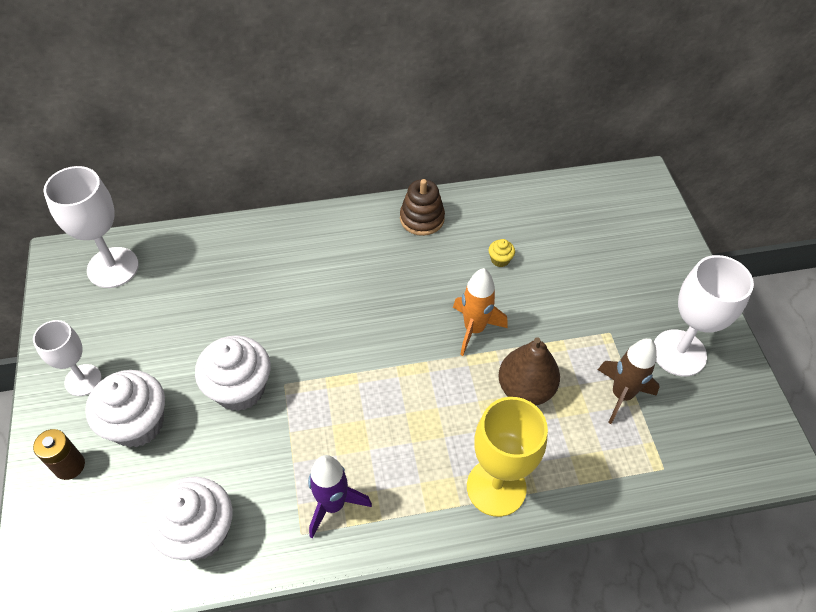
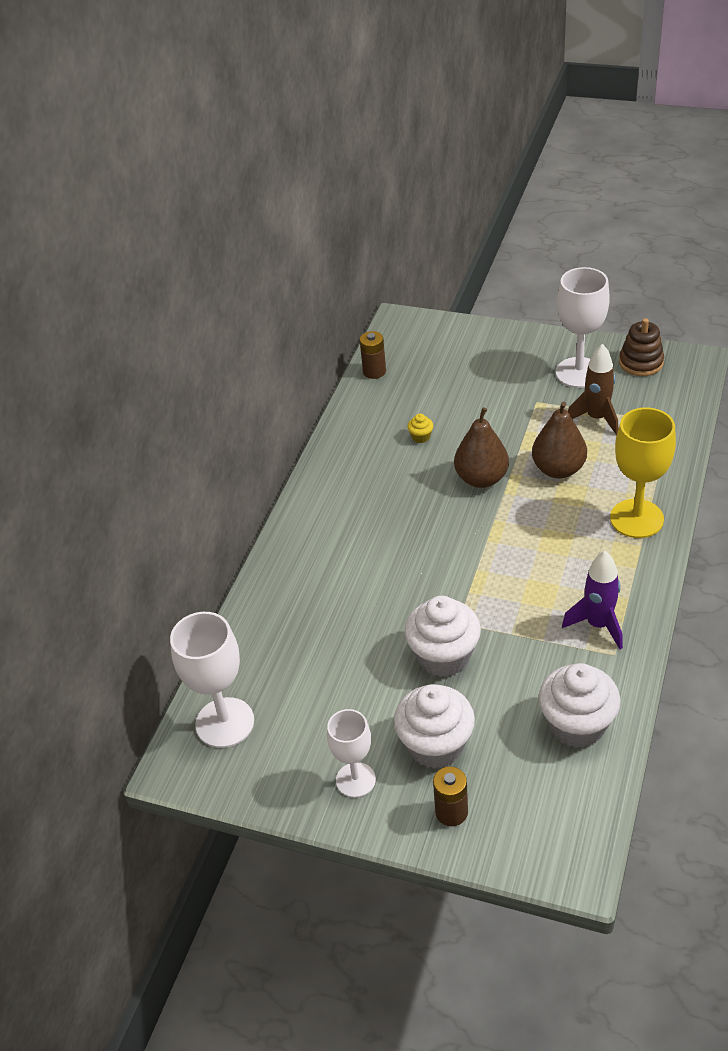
camera: 55 degrees left, 10 degrees down
(422, 218) = (338, 470): brown stacking toy -> brown stacking toy (641, 363)
(474, 329) = (481, 478): orange rocket -> brown pear
(562, 190) = (374, 371): none -> brown battery

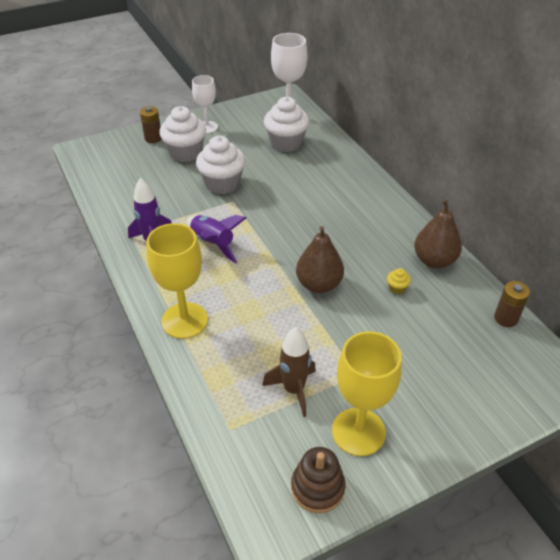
camera: 130 degrees right, 0 degrees up
(535, 581) = (213, 244): none -> purple rocket
(558, 469) = (275, 324): brown pear -> brown pear (434, 260)
(577, 725) = (123, 193): white cupcake -> white cupcake (286, 143)
(579, 373) = (358, 431): white goblet -> yellow goblet

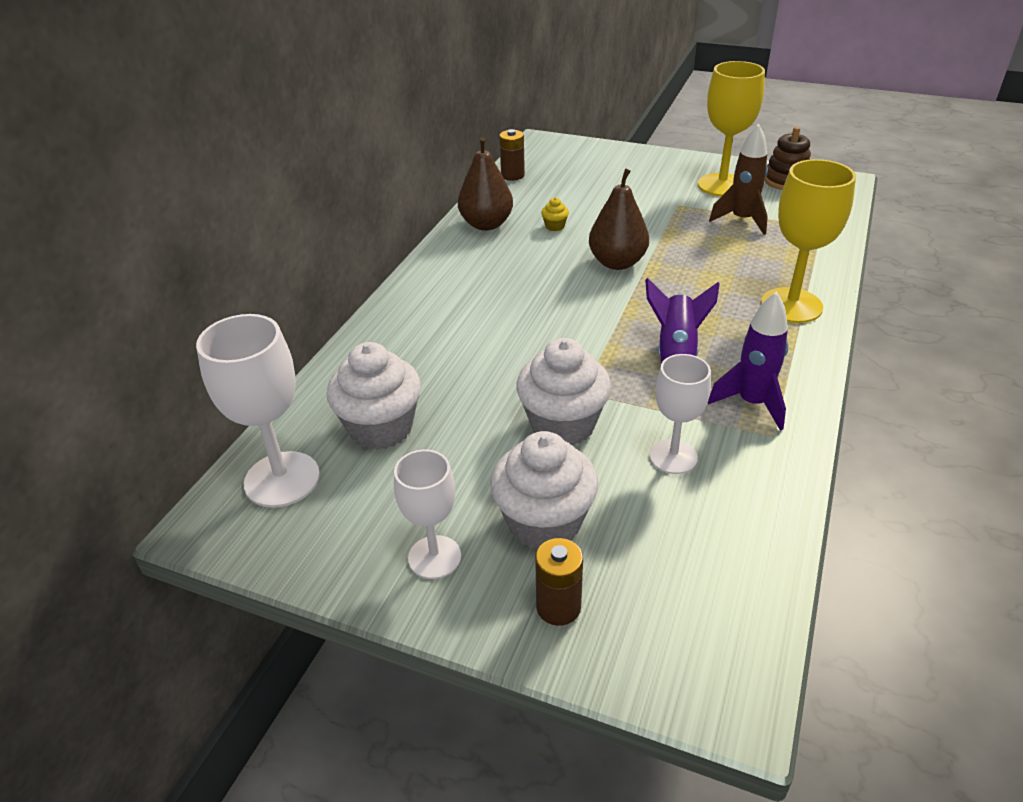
camera: 130 degrees left, 5 degrees down
(164, 199) = (673, 457): none -> white goblet

